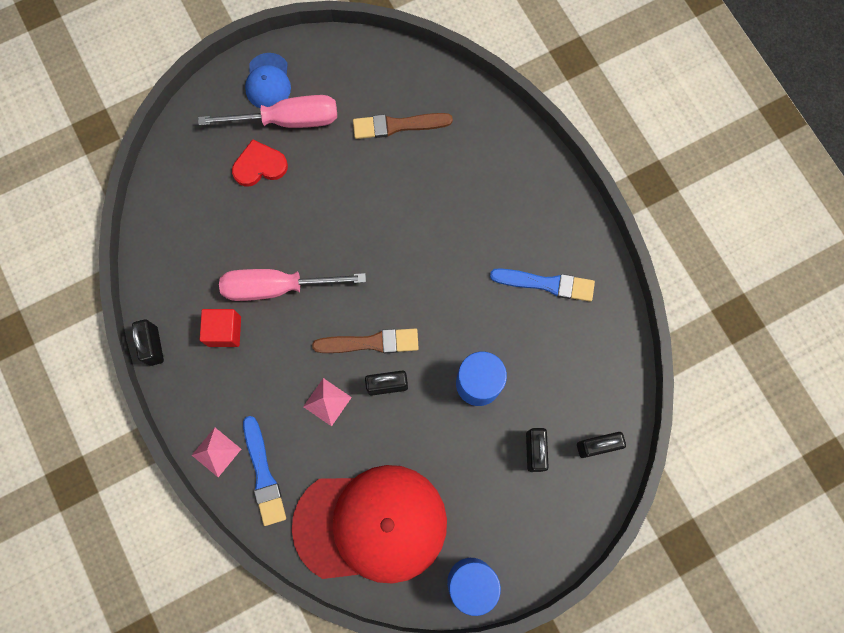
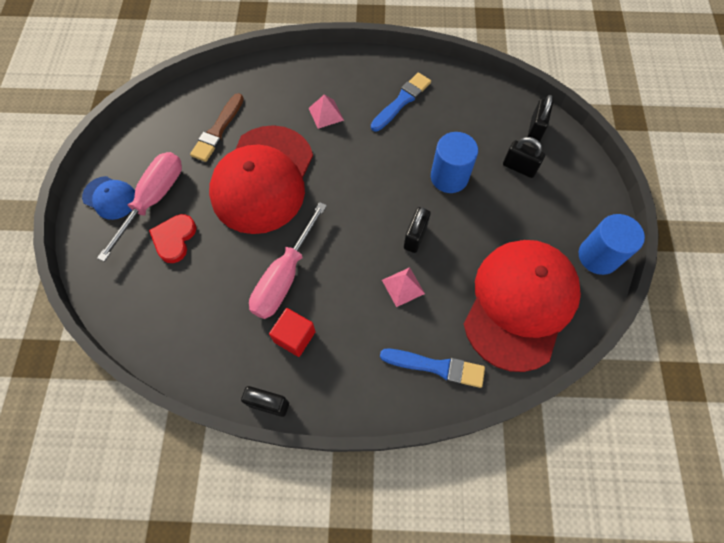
camera: 60 degrees left, 10 degrees down
(216, 452) = (395, 397): pink pyramid -> pink pyramid (326, 114)
(368, 203) = (263, 179): none -> red cap
(371, 342) = (374, 232): brown brush -> none

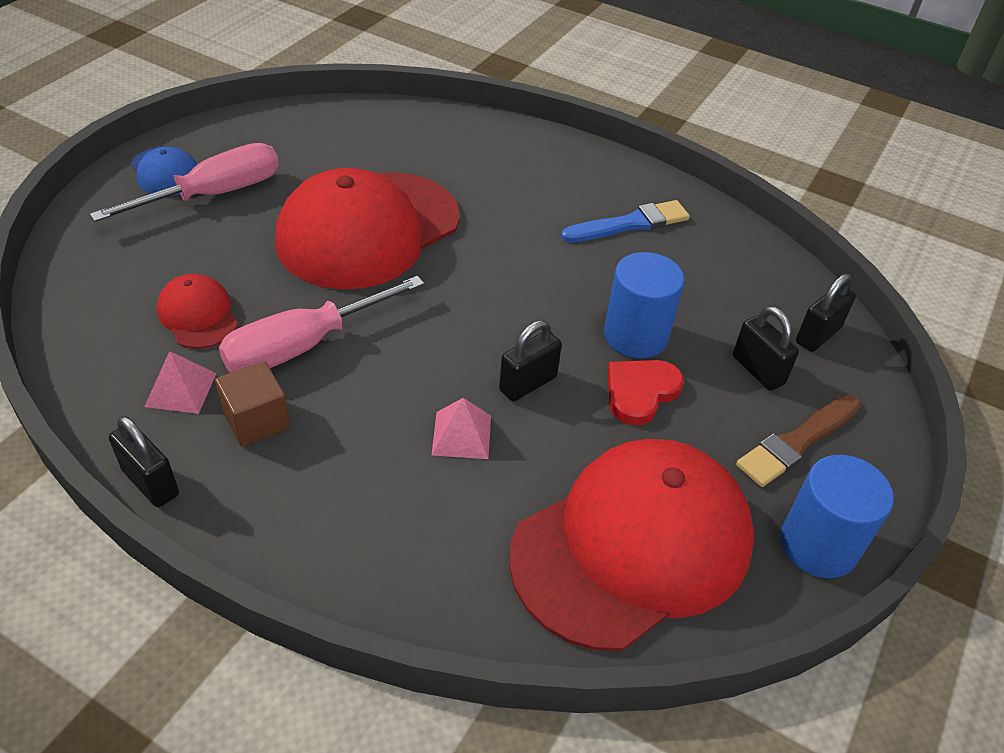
camera: 25 degrees right, 20 degrees down
(174, 239) = (201, 243): red heart -> red heart (640, 392)
(211, 289) = (198, 315): none -> red cap
(218, 130) = (355, 159): brown brush -> brown brush (797, 442)
(294, 337) = (256, 420): red cube -> brown cube
(326, 114) = (510, 196): pink pyramid -> pink pyramid (180, 389)
(436, 367) = (431, 562): blue brush -> none

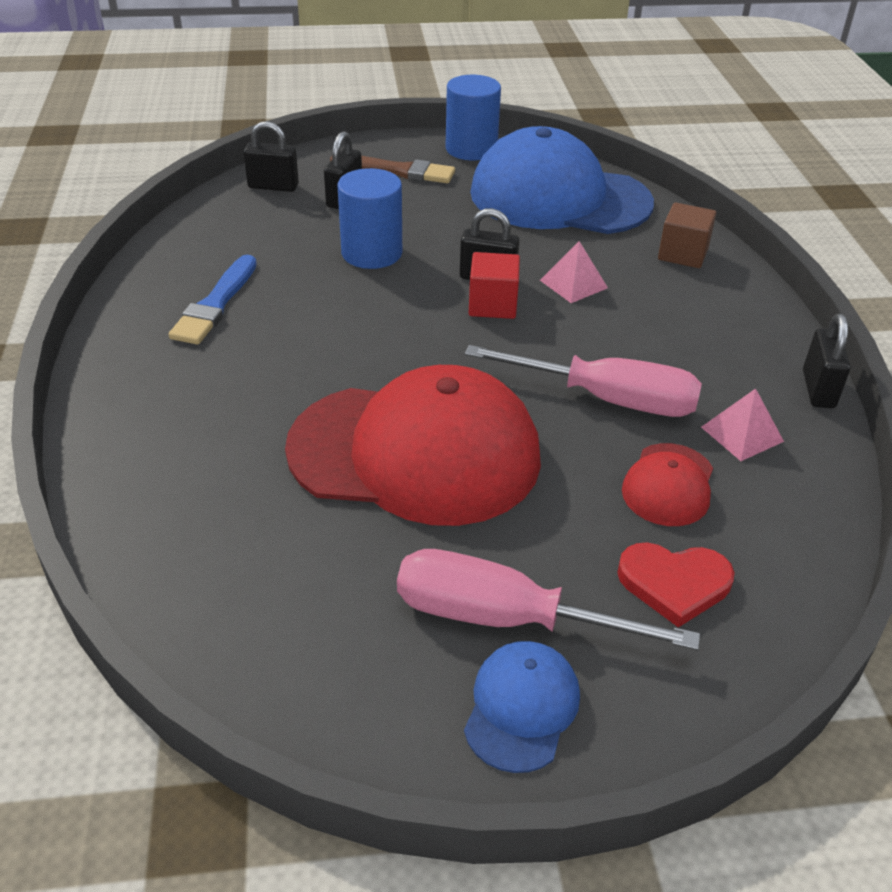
camera: 125 degrees left, 5 degrees down
(256, 420) = (702, 376): brown cube -> brown cube (683, 254)
(485, 361) = (492, 305): none -> red cube
(629, 224) = (215, 304): blue brush -> blue brush turned 105 degrees counterclockwise
(632, 546) = (559, 198): red cap -> blue cap
(640, 392) = (430, 233): red heart -> red heart (674, 584)

